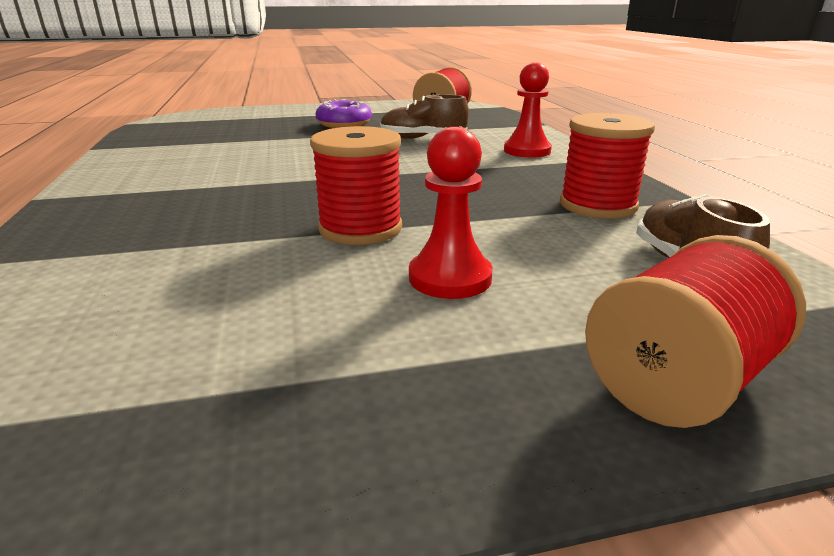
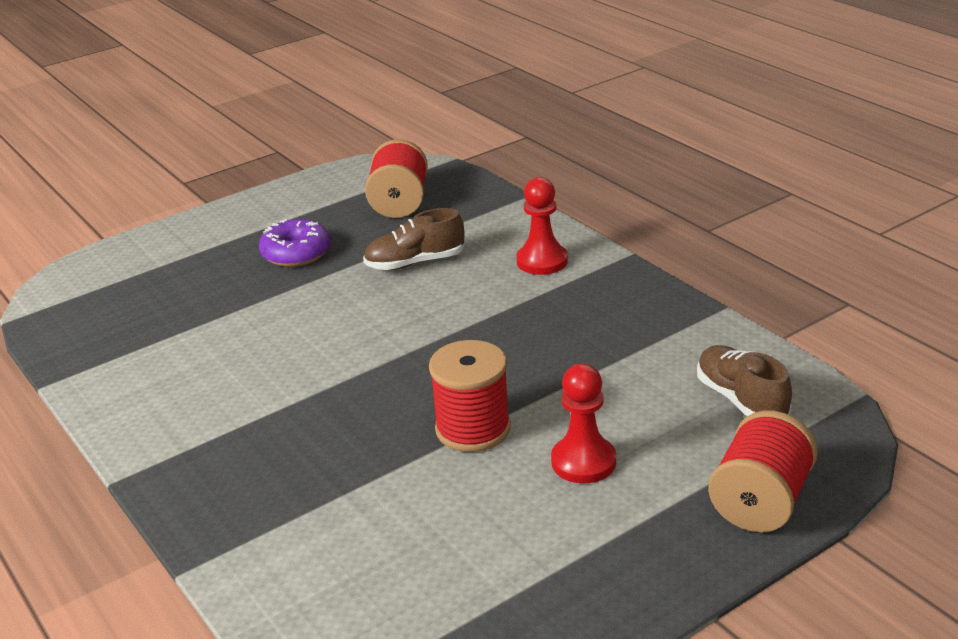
camera: 20 degrees left, 5 degrees up
(597, 205) = (649, 339): red spool -> none

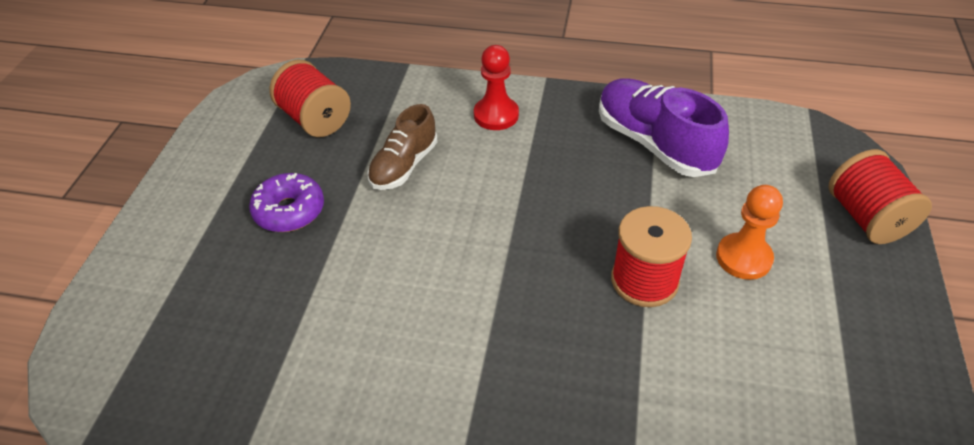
camera: 45 degrees left, 15 degrees up
(583, 462) = (743, 258): red pawn -> orange pawn
(648, 345) = (654, 143): none -> purple shoe
(741, 400) = (759, 152): brown shoe -> none

